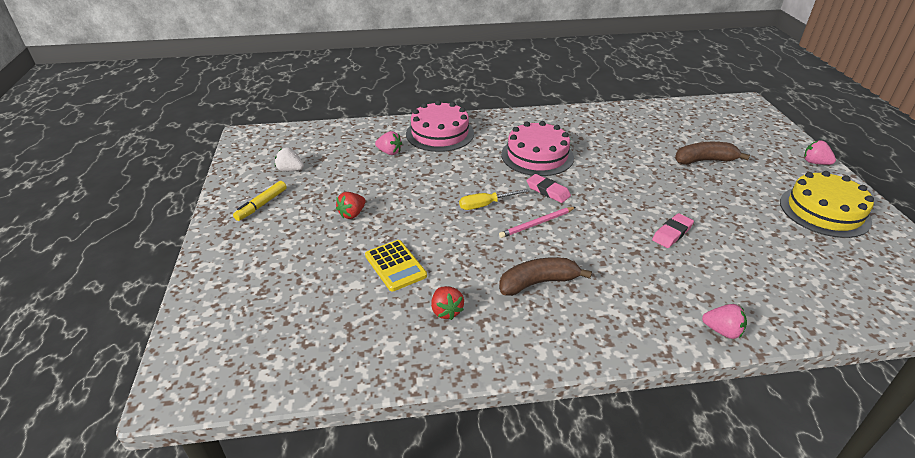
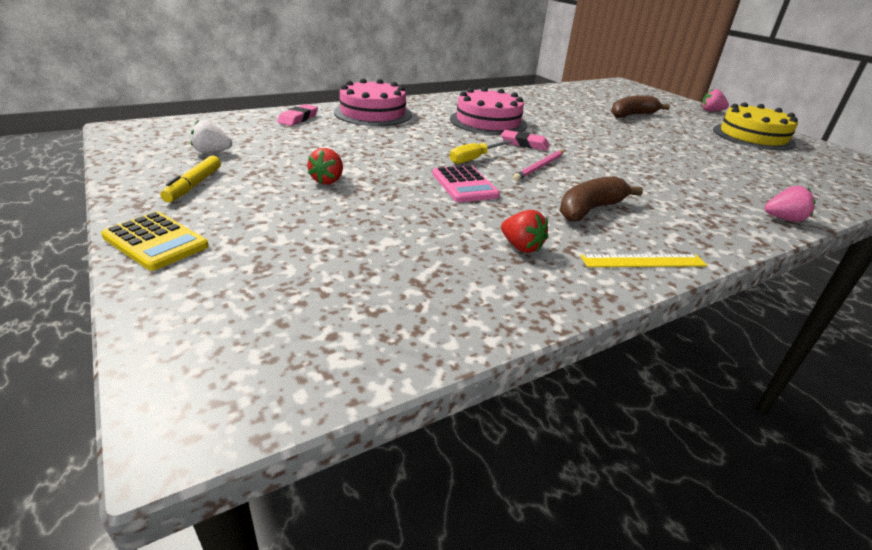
camera: 25 degrees left, 5 degrees down
(389, 152) = (329, 130): pink strawberry -> none
(395, 266) = (423, 217): yellow calculator -> yellow calculator (155, 242)
(453, 235) = (464, 185): none -> pink calculator
(533, 347) = (643, 261): none -> yellow ruler
(672, 233) = (663, 161): pink eraser -> pink eraser (298, 118)

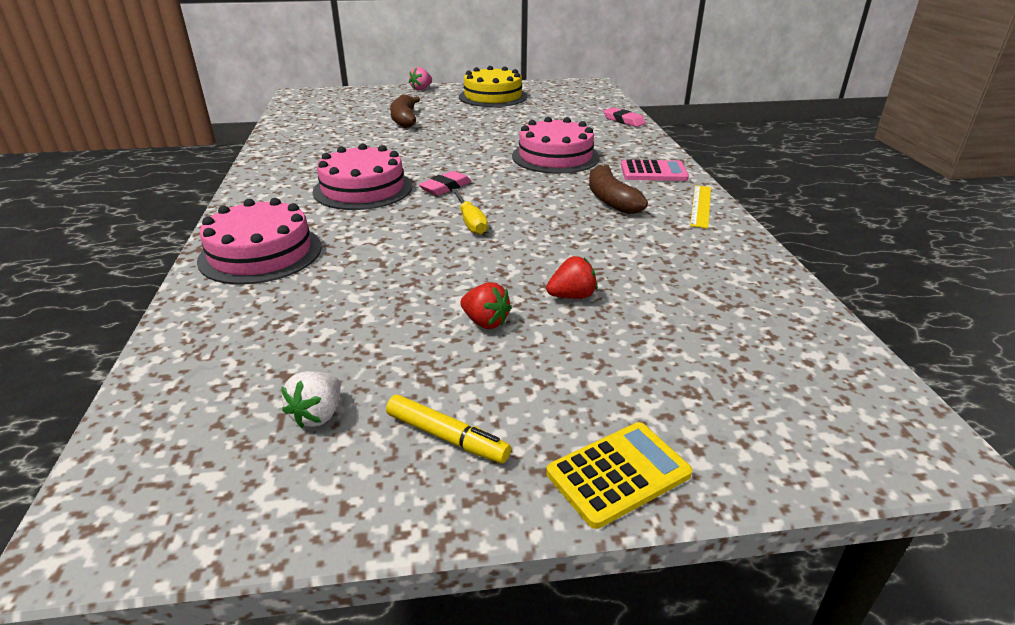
camera: 65 degrees left, 0 degrees up
(298, 118) = (224, 317): pink eraser -> pink eraser (623, 120)
(464, 185) = (536, 242): pink calculator -> pink calculator (653, 172)
(521, 247) = (672, 245): red strawberry -> red strawberry (572, 296)
(539, 167) = (510, 196): pink pencil -> none
(653, 176) = (555, 157): none -> pink cake
(783, 219) = (646, 141): pink strawberry -> none

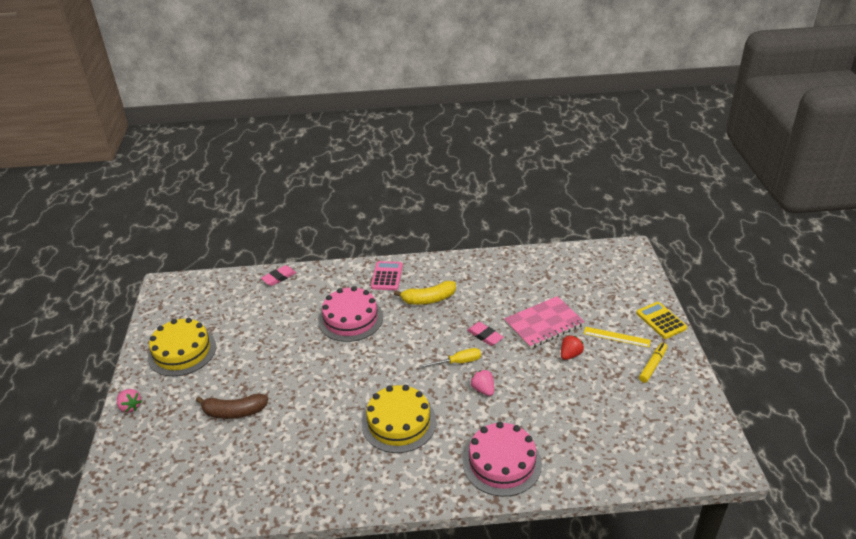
camera: 85 degrees left, 5 degrees up
(318, 415) = (648, 407): white strawberry -> none
(363, 189) = (399, 422): pink cake -> yellow cake
(409, 240) = (483, 389): none -> pink strawberry
(445, 187) = (401, 376): pink eraser -> pink eraser (485, 336)
(572, 296) = (544, 324): red strawberry -> pink notebook
(611, 200) = (429, 299): brown banana -> yellow banana
(701, 206) = (440, 265): yellow ruler -> yellow ruler (616, 337)

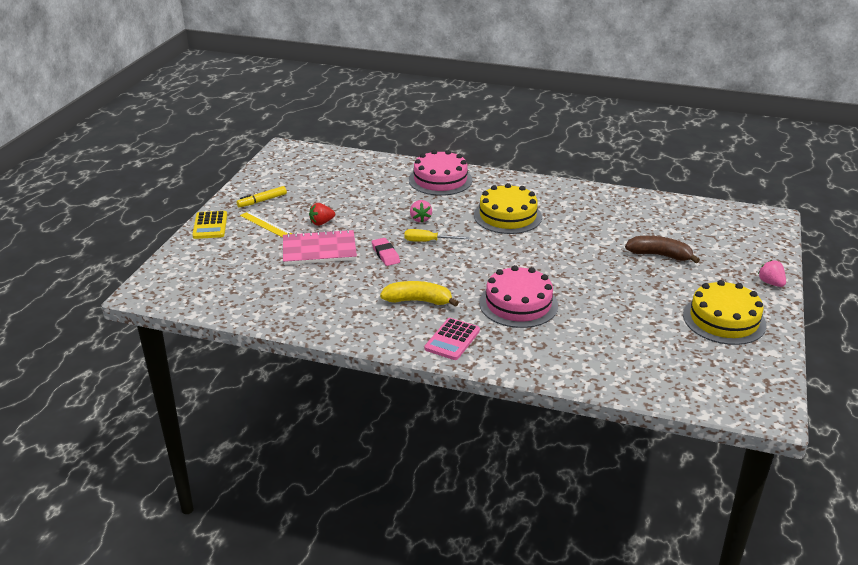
camera: 160 degrees left, 5 degrees down
(279, 277) = (597, 377): pink eraser -> none

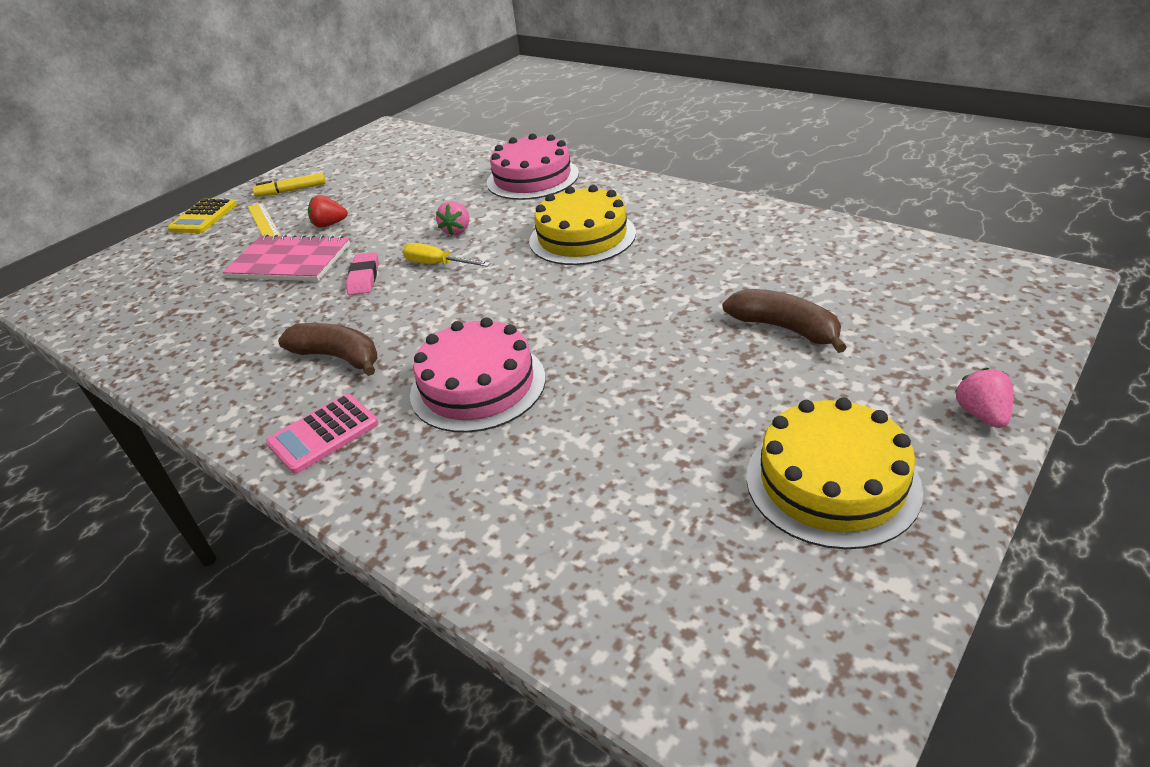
camera: 25 degrees right, 5 degrees up
(418, 301) = (338, 357): yellow banana -> brown banana

